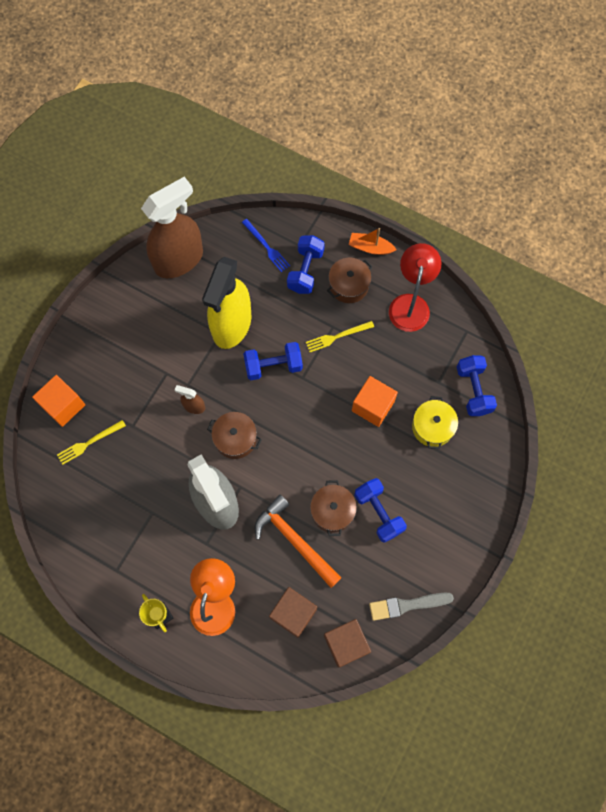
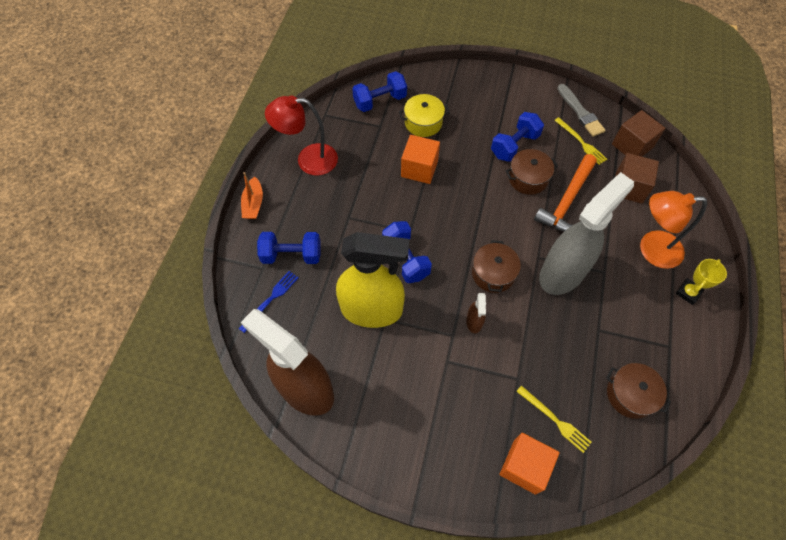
camera: 105 degrees left, 10 degrees down
(337, 336) = (358, 211): yellow fork -> yellow fork (581, 142)
(348, 285) = (300, 213): brown pot -> brown pot (630, 395)

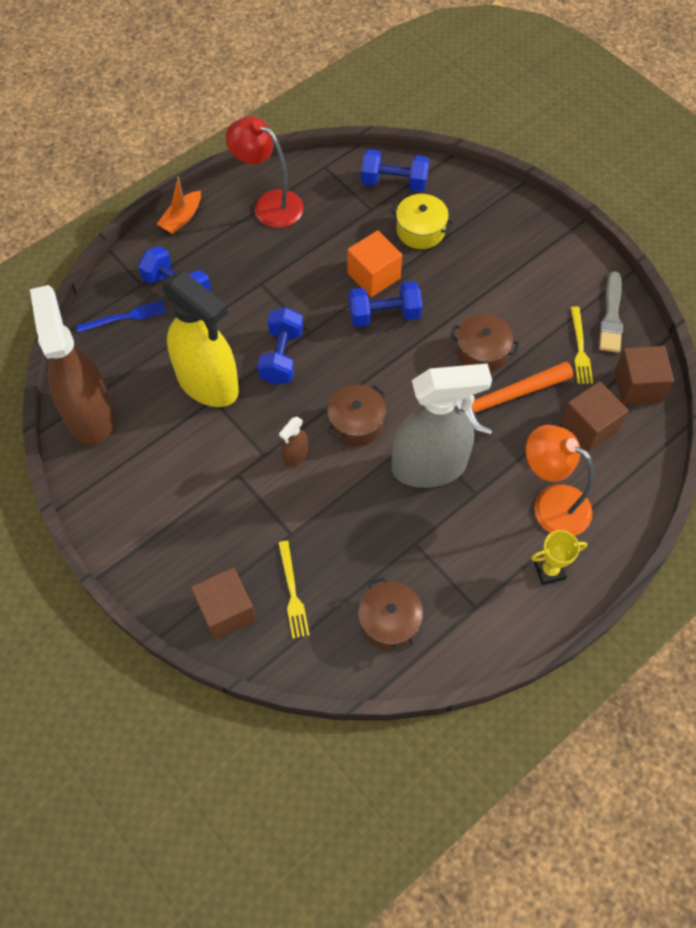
camera: 35 degrees right, 0 degrees up
(514, 145) = (499, 309): blue dumbbell -> blue dumbbell (384, 315)
(524, 466) = (226, 611): orange cube -> brown cube

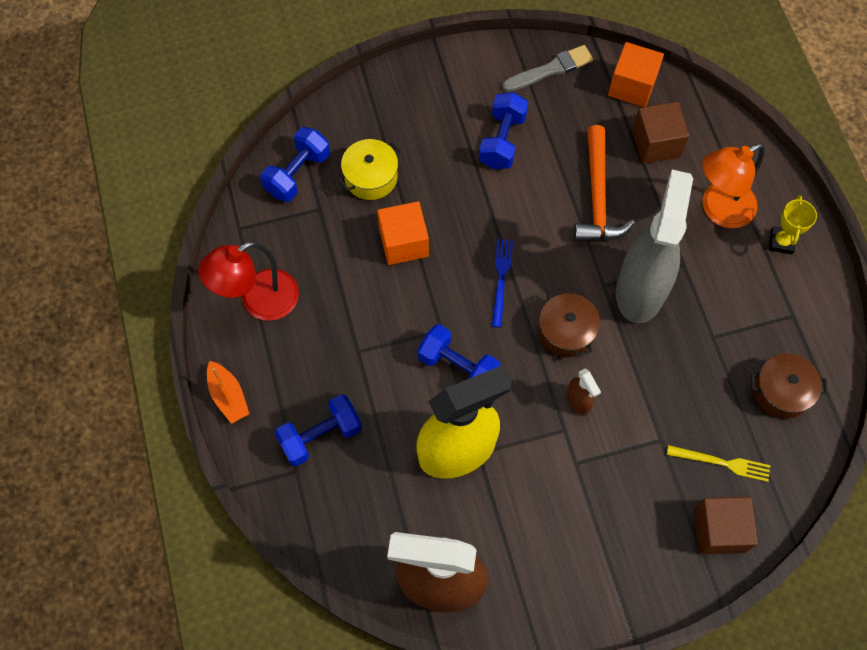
camera: 65 degrees left, 5 degrees up
(125, 317) = (331, 504): blue fork -> blue fork (501, 279)
(384, 315) = (455, 254): blue dumbbell -> blue dumbbell (502, 141)
(482, 352) = (538, 190): brown pot -> none
(580, 348) = (572, 110): yellow fork -> none
(611, 316) = (550, 69): grey brush -> grey brush turned 60 degrees counterclockwise
(638, 386) = (632, 86): brown cube -> orange cube

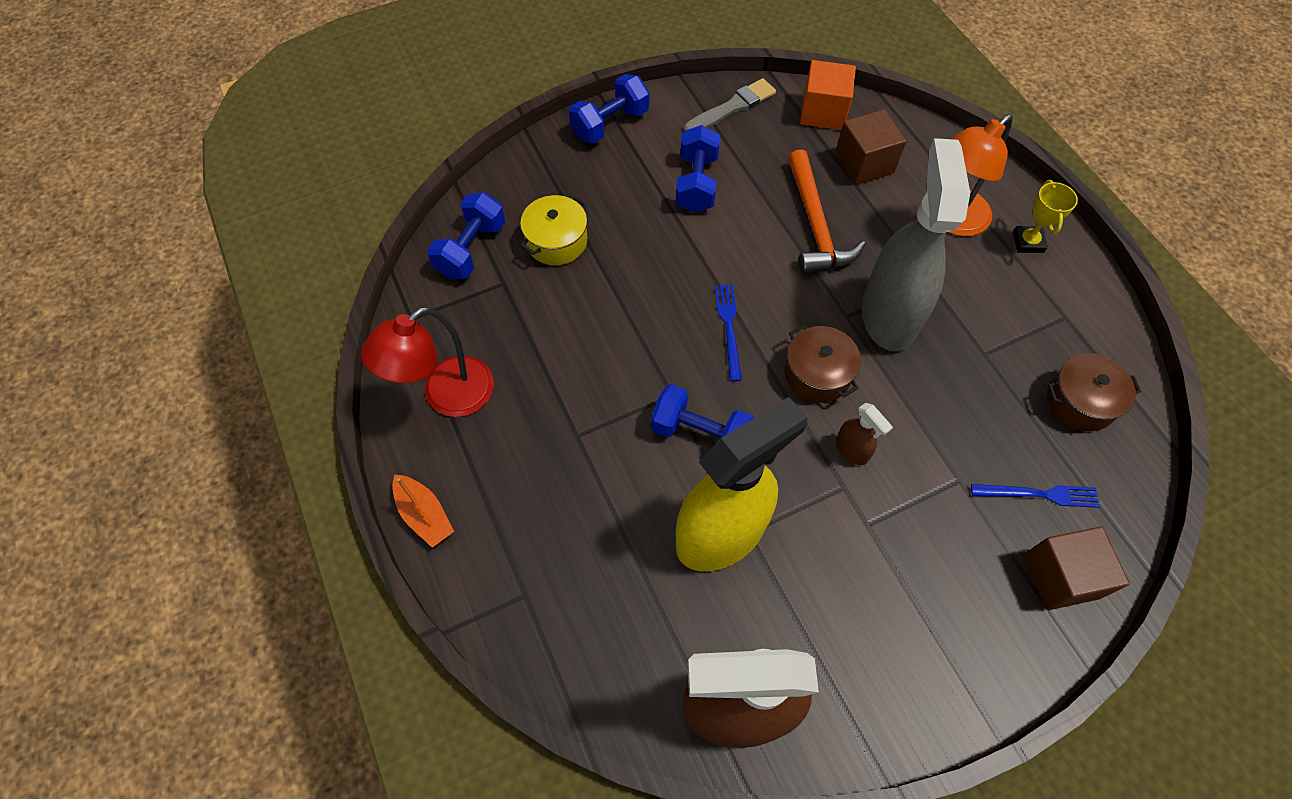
camera: 10 degrees left, 5 degrees down
(320, 436) = (548, 545): blue dumbbell -> blue dumbbell (610, 124)
(403, 243) = (608, 305): orange cube -> none
(722, 463) = (1039, 494): yellow fork -> blue fork

